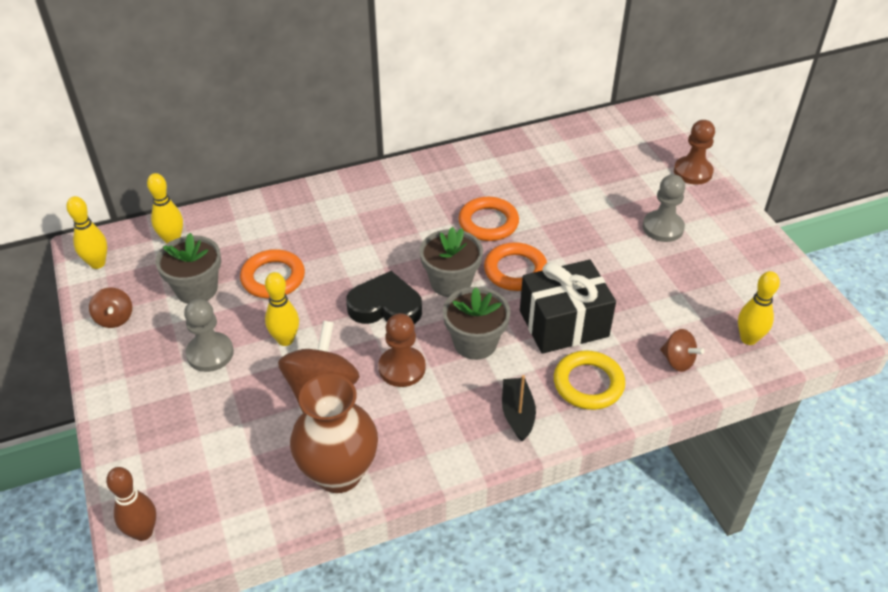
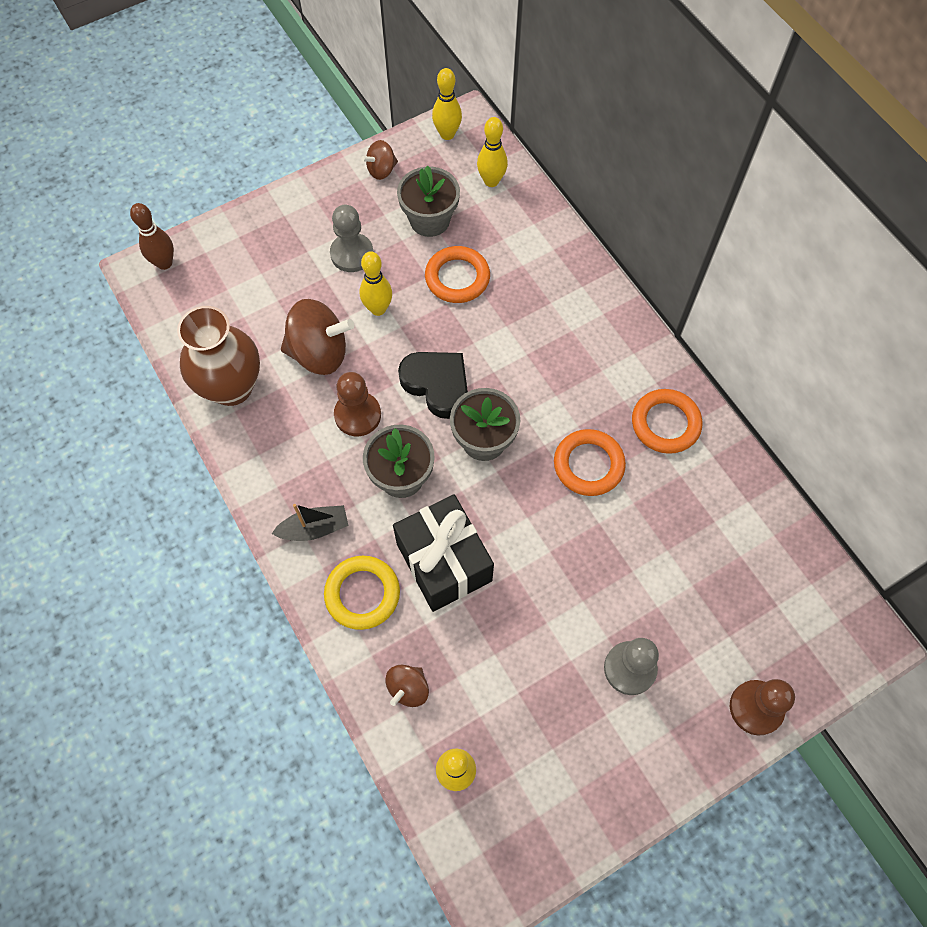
camera: 80 degrees right, 20 degrees up
(385, 306) = (437, 385): black heart -> black heart turned 45 degrees counterclockwise
(515, 270) = (516, 503): orange ring -> orange ring (665, 424)

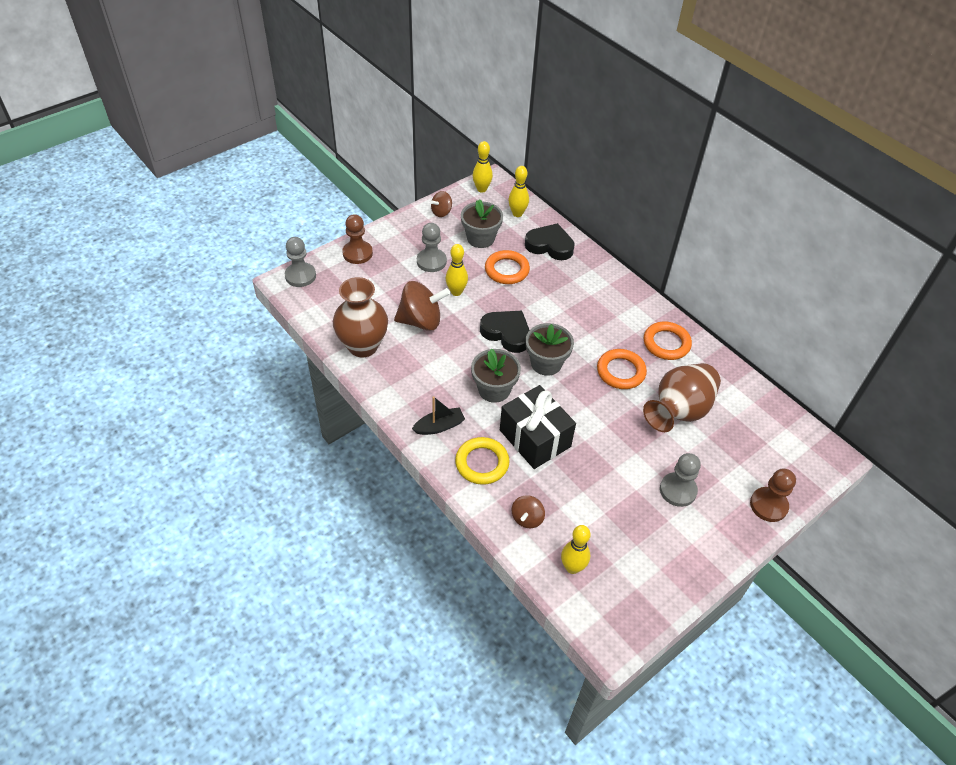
camera: 10 degrees left, 15 degrees down
(164, 263) = (300, 276): brown bowling pin -> grey pawn
(357, 415) = (455, 355): brown pawn -> brown pawn (357, 253)
(528, 241) = (550, 245): none -> black heart
(659, 539) = (678, 411): none -> brown vase

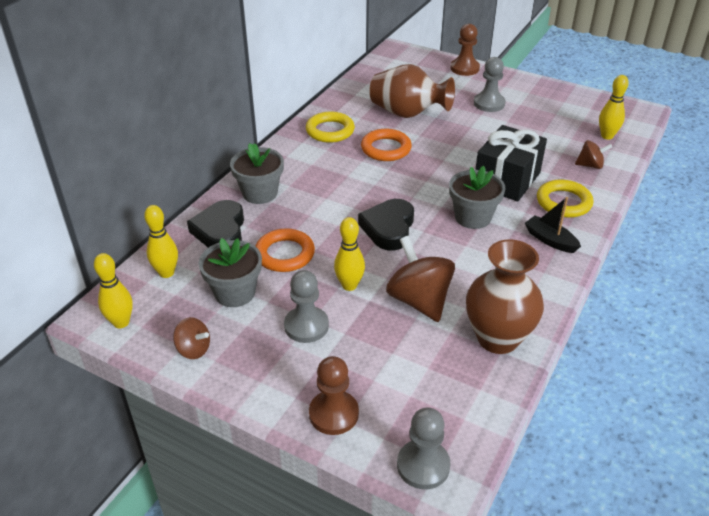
camera: 110 degrees left, 10 degrees down
(546, 363) = (410, 193): grey flower pot -> grey flower pot (260, 193)
(666, 343) = (330, 131): orange ring -> yellow ring

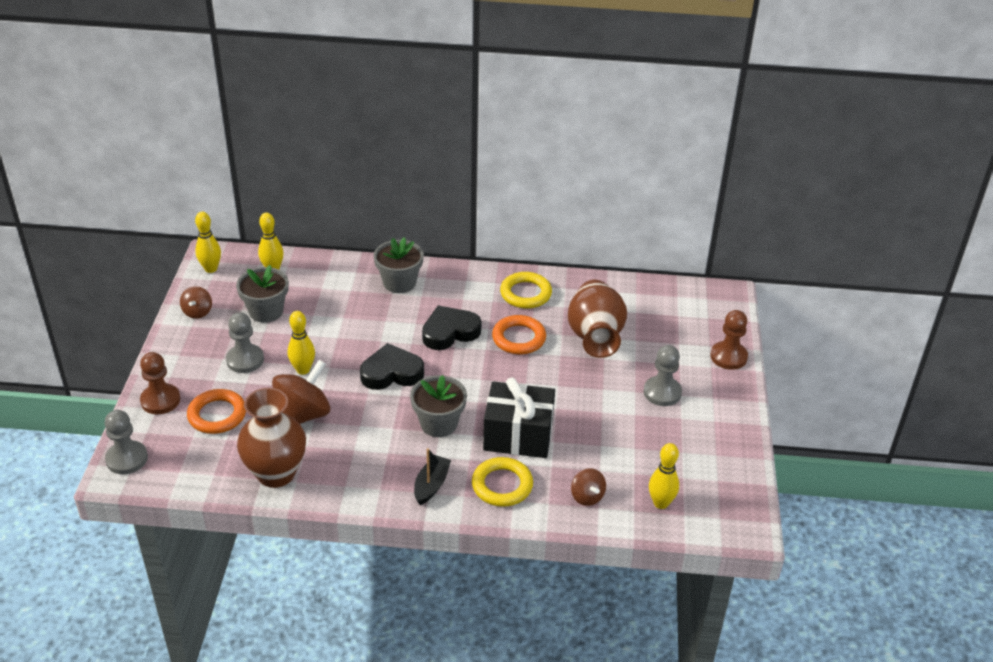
camera: 65 degrees right, 0 degrees up
(220, 231) = (337, 278): black heart -> black heart (450, 332)
(285, 254) = (325, 322): orange ring -> orange ring (217, 415)

